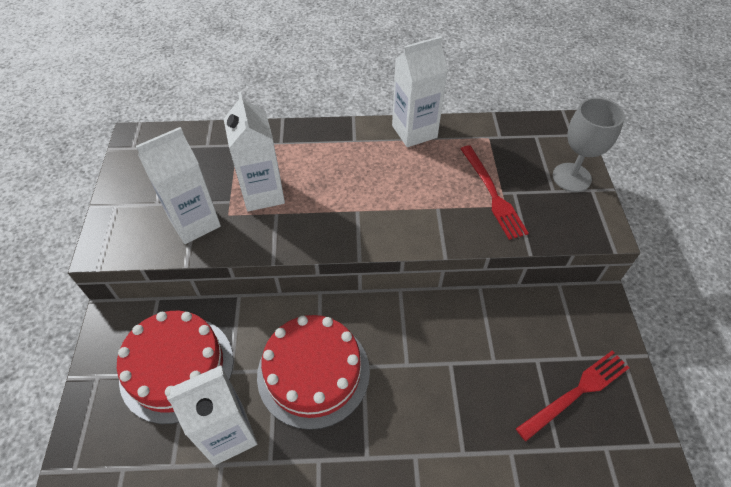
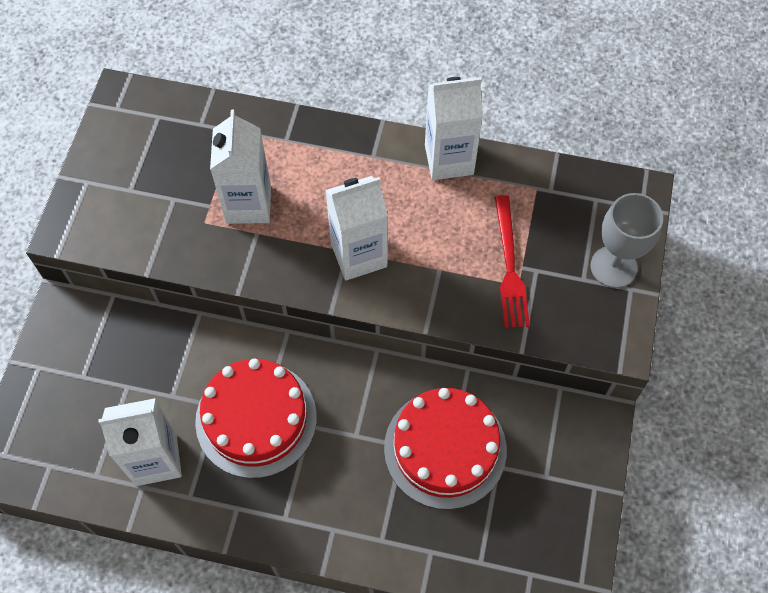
camera: 15 degrees right, 10 degrees up
(177, 368) = (119, 378): red cake -> red cake (445, 448)
(194, 222) = (166, 224): white carton -> white carton (359, 255)
(576, 392) = (525, 512): red fork -> none

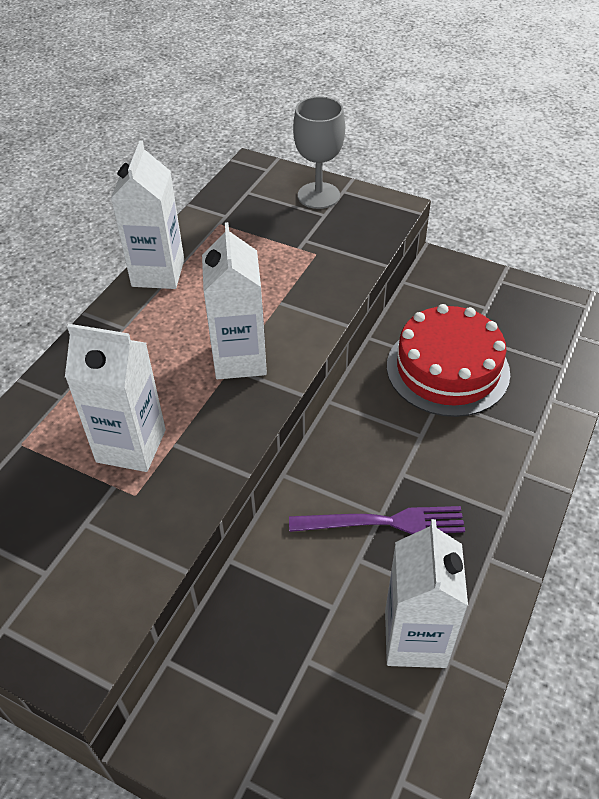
camera: 75 degrees left, 15 degrees down
(256, 419) = (383, 522): red cake -> purple fork
(509, 266) = (294, 255): red fork -> none

